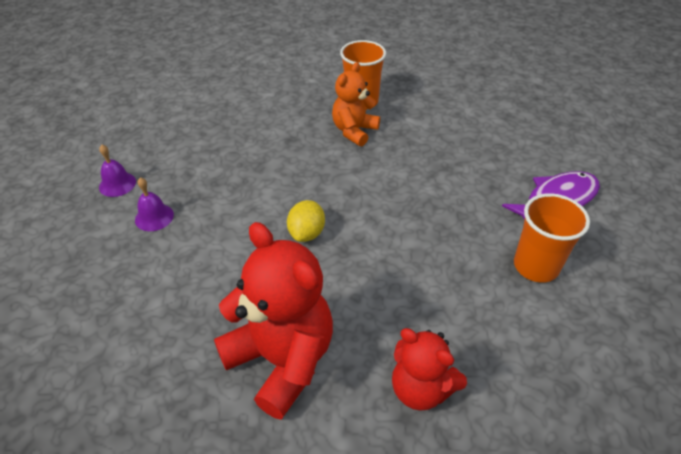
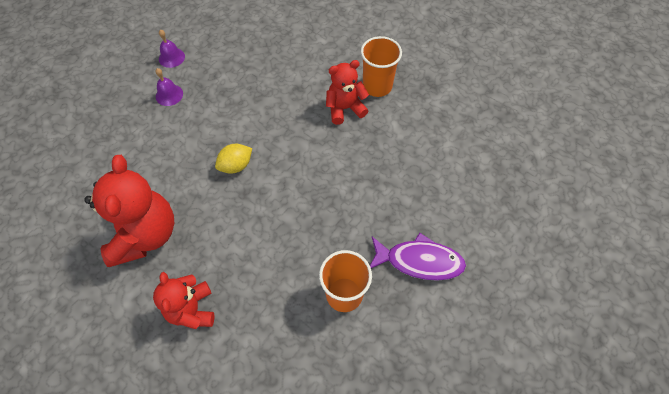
camera: 40 degrees right, 15 degrees up
(354, 131) = (345, 108): orange teddy bear -> red teddy bear

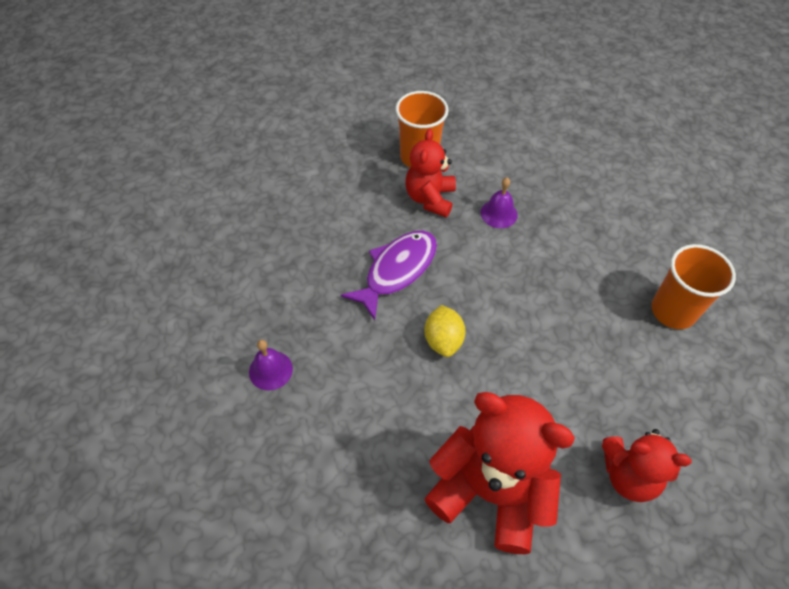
camera: 60 degrees left, 5 degrees down
(171, 57) = (204, 340): purple bell -> purple bell (499, 213)
(419, 261) = (662, 230): purple fish -> purple fish (397, 270)

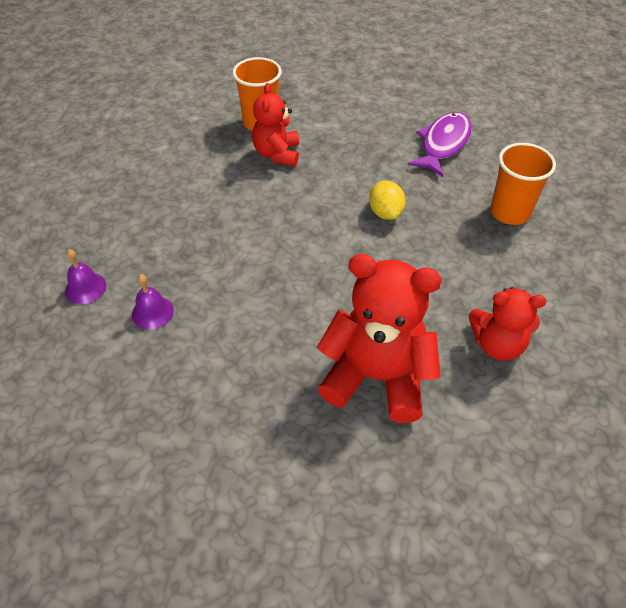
camera: 10 degrees left, 5 degrees down
(397, 270) = (257, 215): purple fish -> purple fish (443, 144)
(443, 340) = (310, 264): yellow lemon -> yellow lemon (385, 212)
(499, 213) = (342, 158): purple bell -> purple bell (85, 288)

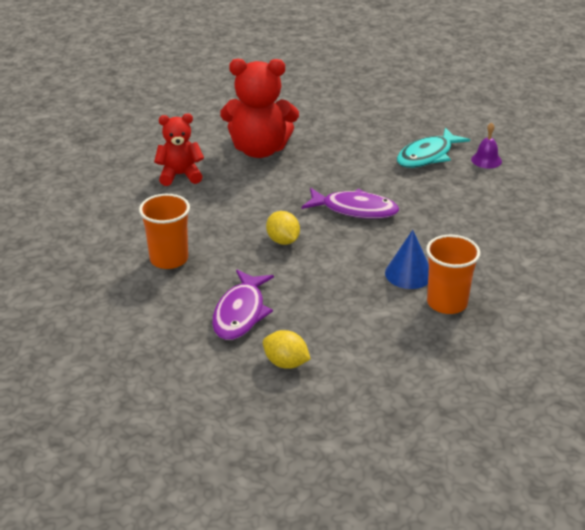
camera: 165 degrees right, 15 degrees down
(152, 312) = (427, 156): purple bell -> turquoise fish
(277, 154) = (408, 274): red teddy bear -> blue cone
(291, 239) = (355, 210): none -> purple fish
(414, 99) = (286, 363): none -> yellow lemon

